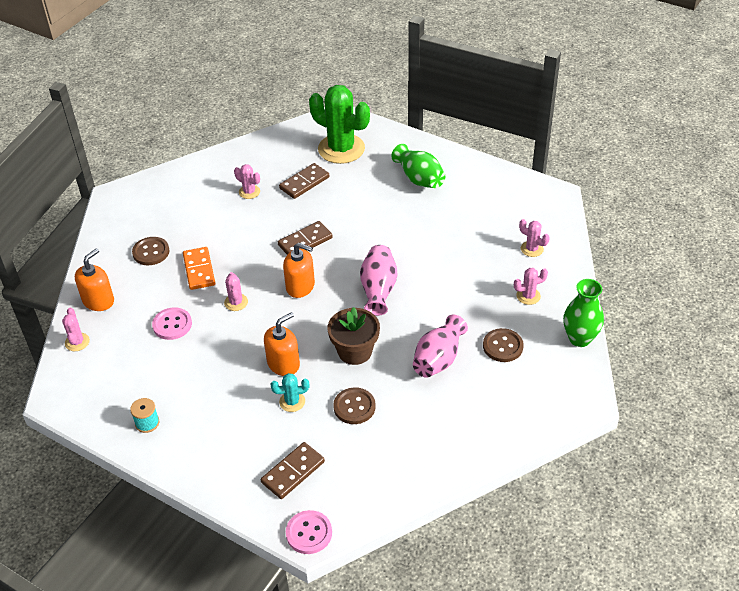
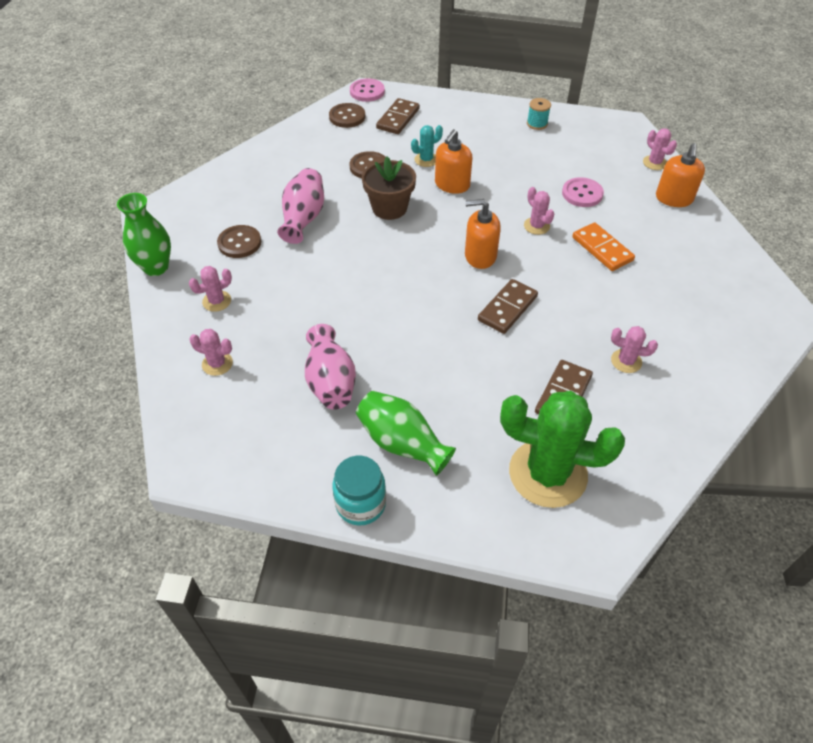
camera: 160 degrees right, 5 degrees up
(151, 252) = (672, 256): brown button -> brown button (347, 117)
(378, 289) = (392, 271): pink vase -> pink vase (331, 382)
(454, 157) = (360, 504): none -> turquoise jar

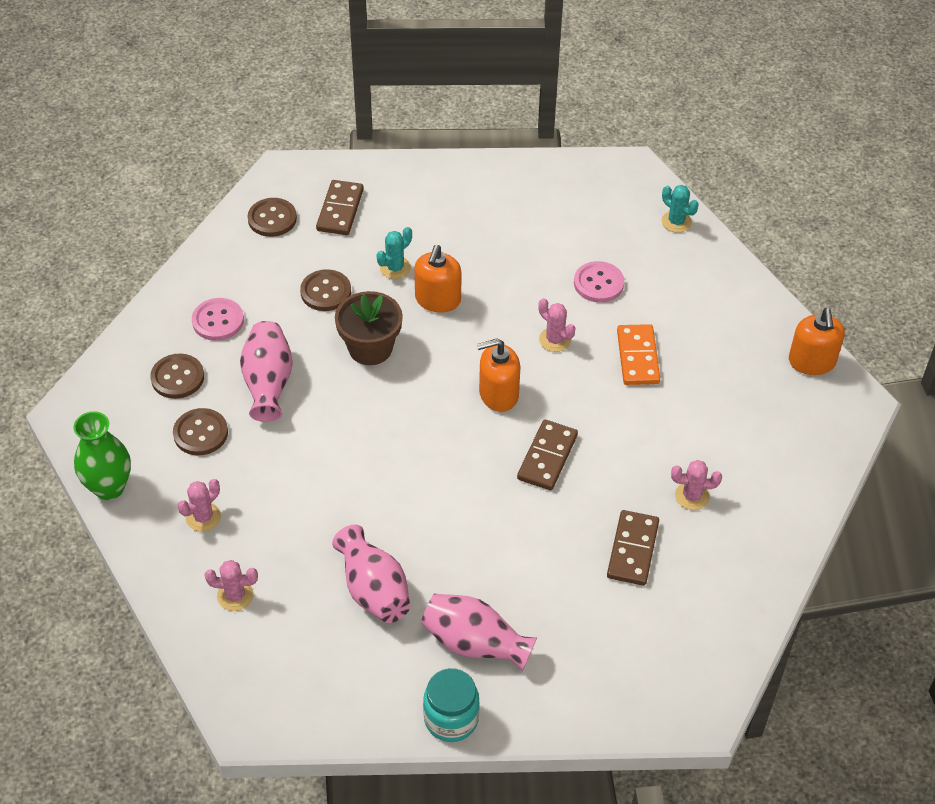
camera: 15 degrees left, 0 degrees up
(238, 203) = (177, 377): none -> brown button
(367, 91) = (285, 173): pink button -> pink button (218, 321)
(402, 443) = (475, 643): green vase -> pink vase
(537, 124) = (520, 187): turquoise spool -> none
(547, 473) = (636, 642): green cactus -> none
(602, 249) = (637, 357): orange domino -> orange domino turned 45 degrees clockwise
(654, 163) = (676, 222): pink cactus -> turquoise cactus
(674, 198) = (707, 270): orange soap dispenser -> orange soap dispenser (812, 362)

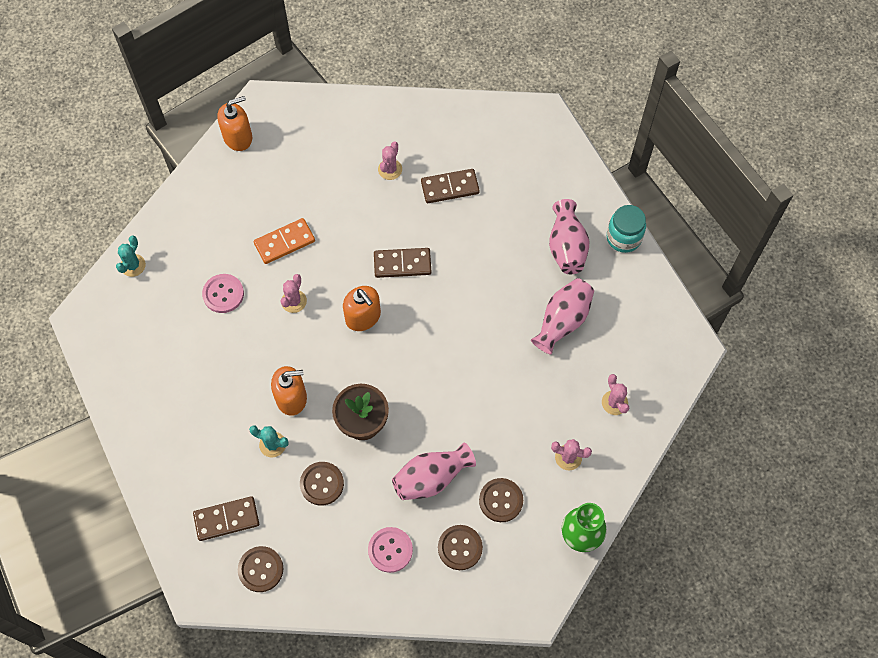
camera: 115 degrees left, 15 degrees up
(692, 496) = (390, 169): pink cactus -> pink cactus turned 45 degrees clockwise

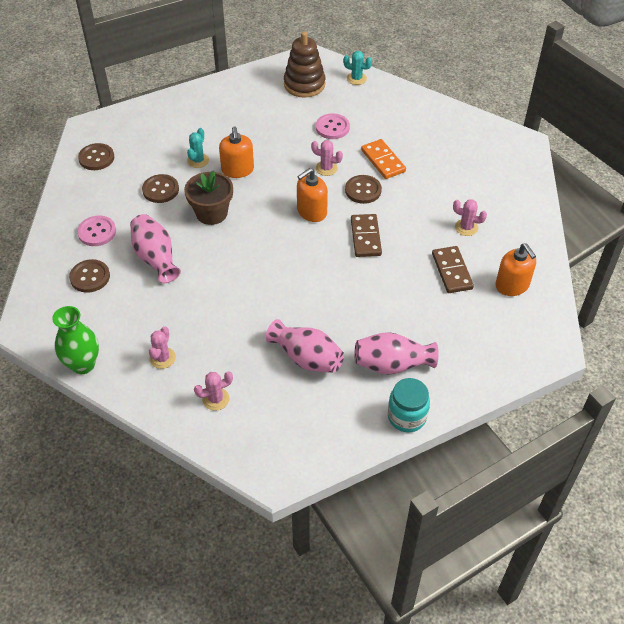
camera: 90 degrees right, 15 degrees down
(138, 325) = (304, 84): none -> brown stacking toy
(226, 519) = (140, 138): brown domino -> none
(238, 137) = (485, 129): orange soap dispenser -> orange soap dispenser (512, 285)
(501, 500) = (128, 306): brown button -> brown button (363, 190)

